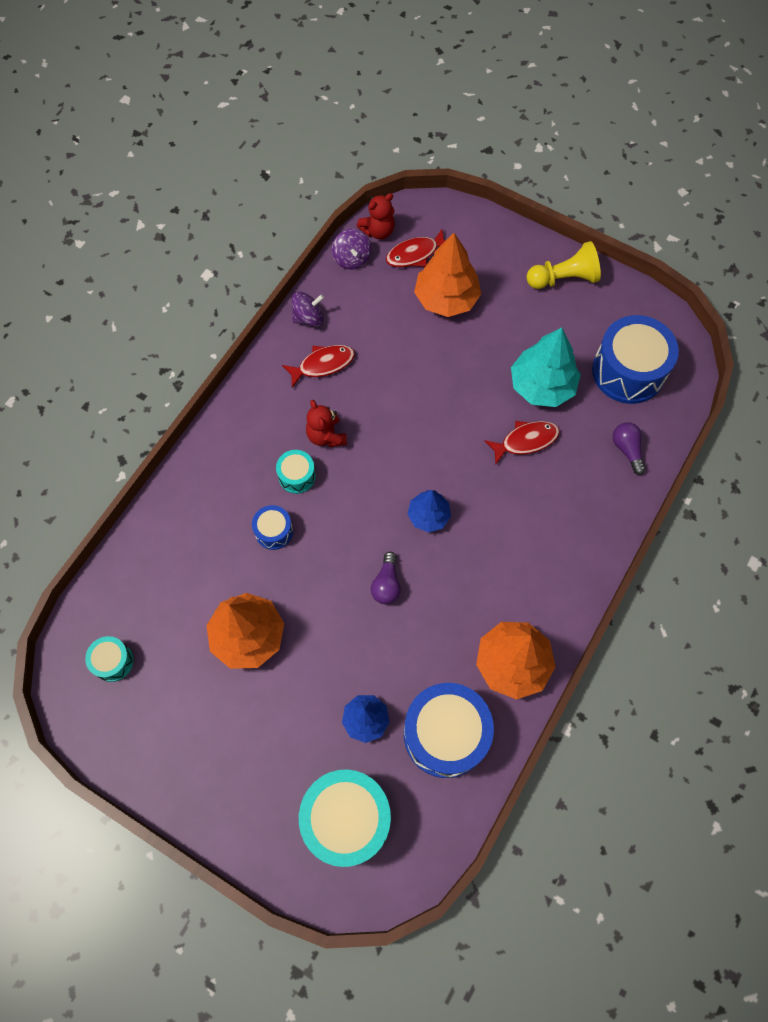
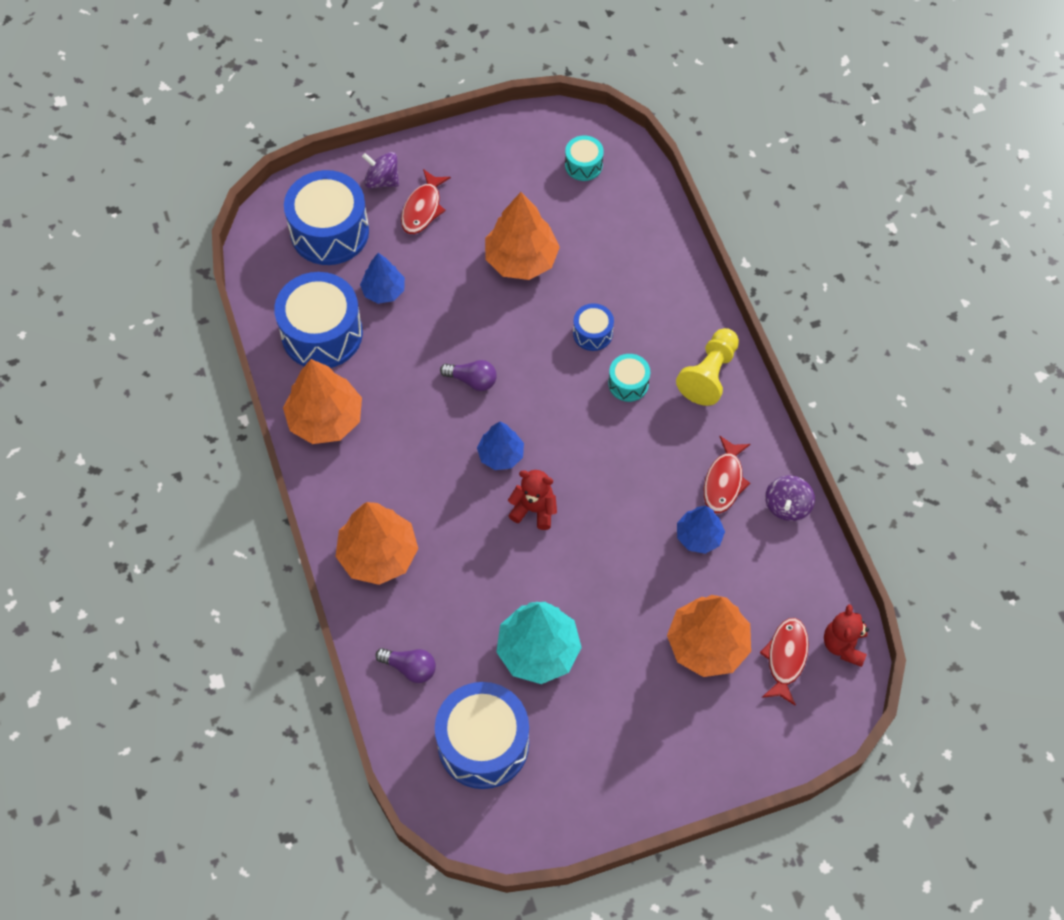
camera: 130 degrees right, 5 degrees down
(326, 436) = (647, 432): red teddy bear -> red teddy bear (534, 509)
(346, 819) = (329, 232): turquoise drum -> blue drum
(352, 259) = (828, 594): purple spinning top -> purple spinning top (382, 180)
(377, 352) = (699, 536): none -> blue tree
(386, 584) = (472, 380): purple light bulb -> purple light bulb turned 150 degrees clockwise
(526, 441) = (497, 588): red fish -> red fish (423, 208)
(563, 278) = (637, 778): yellow pawn -> yellow pawn (709, 374)
(575, 534) = (378, 554): none -> orange tree

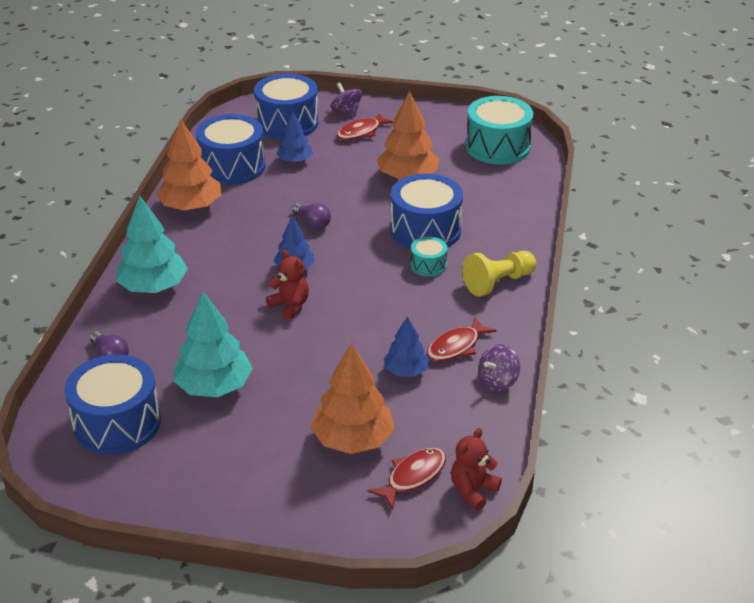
camera: 30 degrees right, 25 degrees down
(378, 554) = (153, 287): orange tree -> turquoise tree
(583, 165) = (497, 147): turquoise drum -> turquoise drum, size x2.04
(592, 333) = (425, 230): blue drum -> blue drum, size x2.04

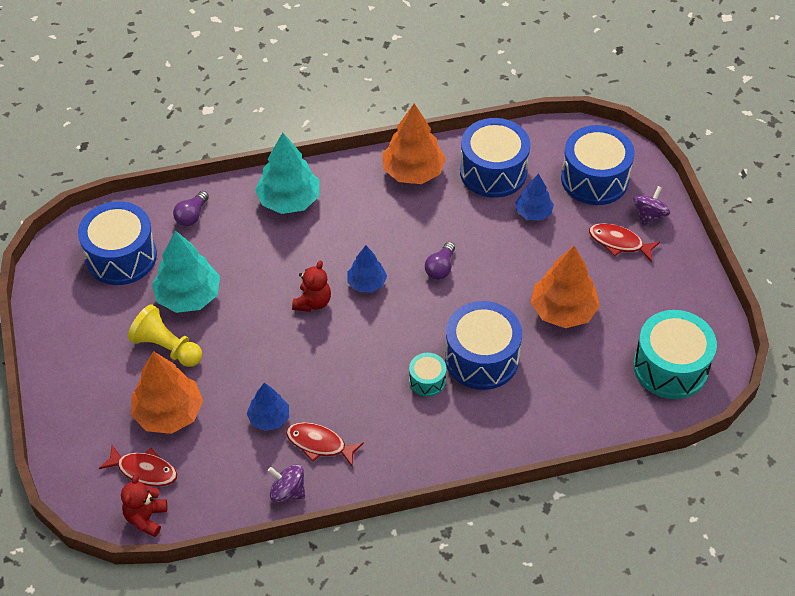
camera: 65 degrees right, 15 degrees up
(473, 490) = (146, 518): red teddy bear -> red teddy bear turned 90 degrees counterclockwise
(498, 283) = (431, 445): yellow pawn -> yellow pawn (167, 347)

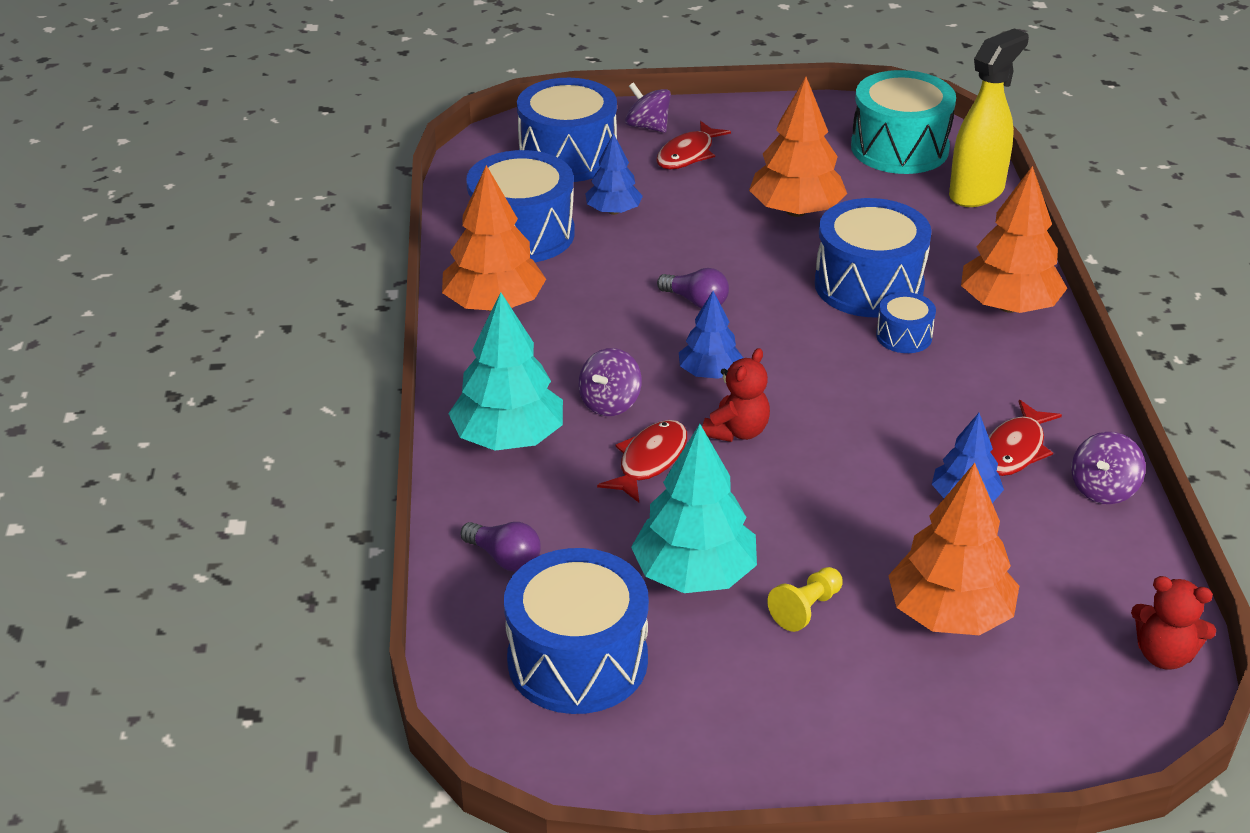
camera: 80 degrees left, 15 degrees down
(144, 470) = (1068, 652): red fish -> red fish (649, 461)
(167, 347) = (806, 609): yellow pawn -> yellow pawn, size x0.62
(313, 302) = (737, 431): red teddy bear -> red teddy bear turned 90 degrees clockwise
(328, 240) = (610, 403): none -> purple spinning top
(427, 380) = (904, 336): turquoise drum -> blue drum
(477, 439) = (1008, 306): none -> orange tree
(621, 418) = (977, 193): none -> yellow spray bottle

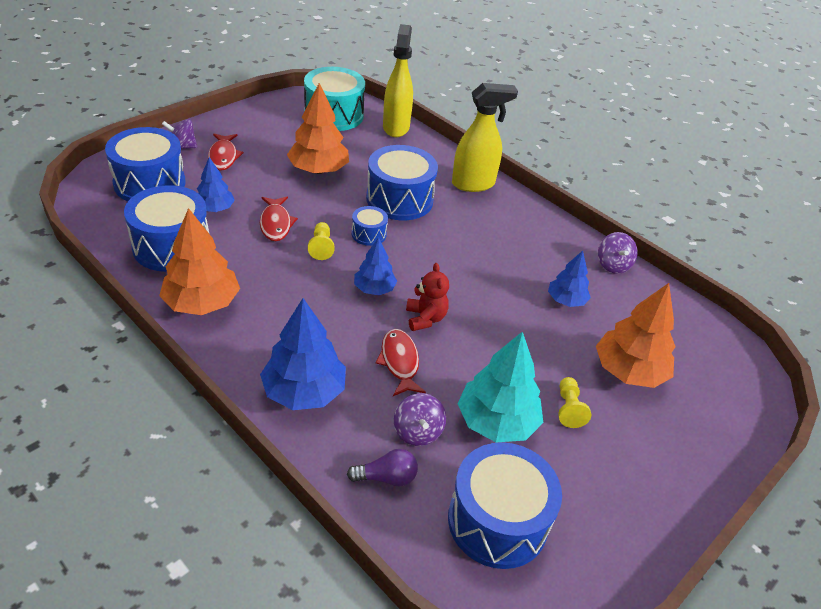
camera: 45 degrees left, 5 degrees up
(508, 438) = (304, 391): turquoise tree -> blue tree
(610, 403) = (340, 336): purple spinning top -> purple spinning top (417, 432)
(696, 301) = (321, 247): purple light bulb -> yellow pawn
(904, 336) = (446, 222): blue drum -> blue drum (369, 234)
(1008, 306) = (473, 184): orange tree -> yellow spray bottle
(1015, 449) = (558, 262): red fish -> red fish (276, 224)
(1164, 655) = (724, 339): red teddy bear -> none

